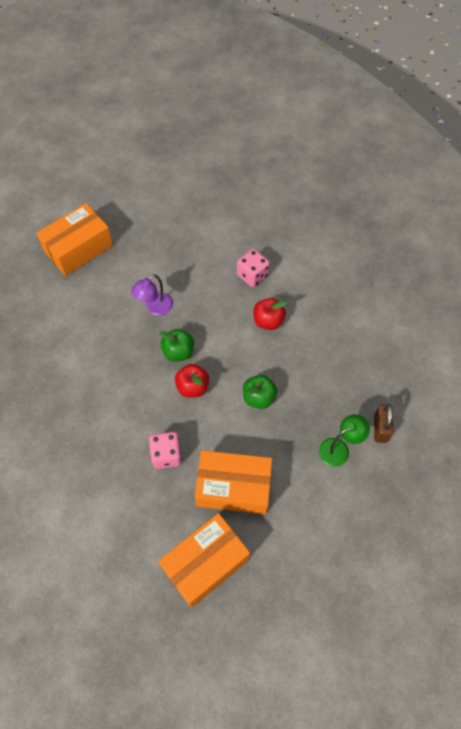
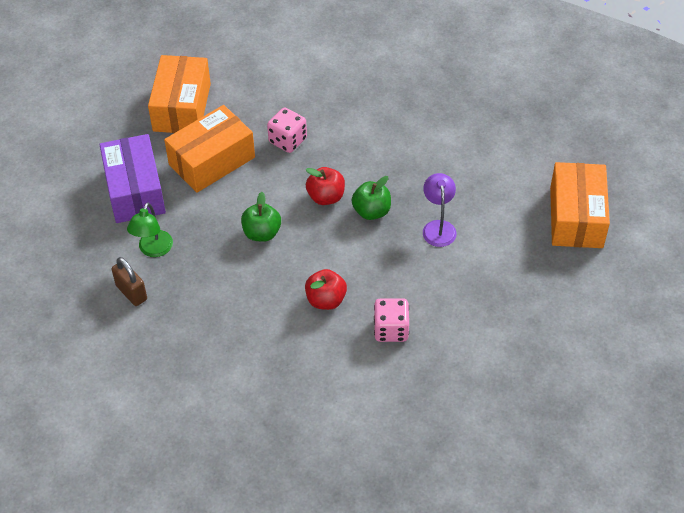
camera: 135 degrees right, 10 degrees down
(310, 512) = (135, 190): none -> purple box

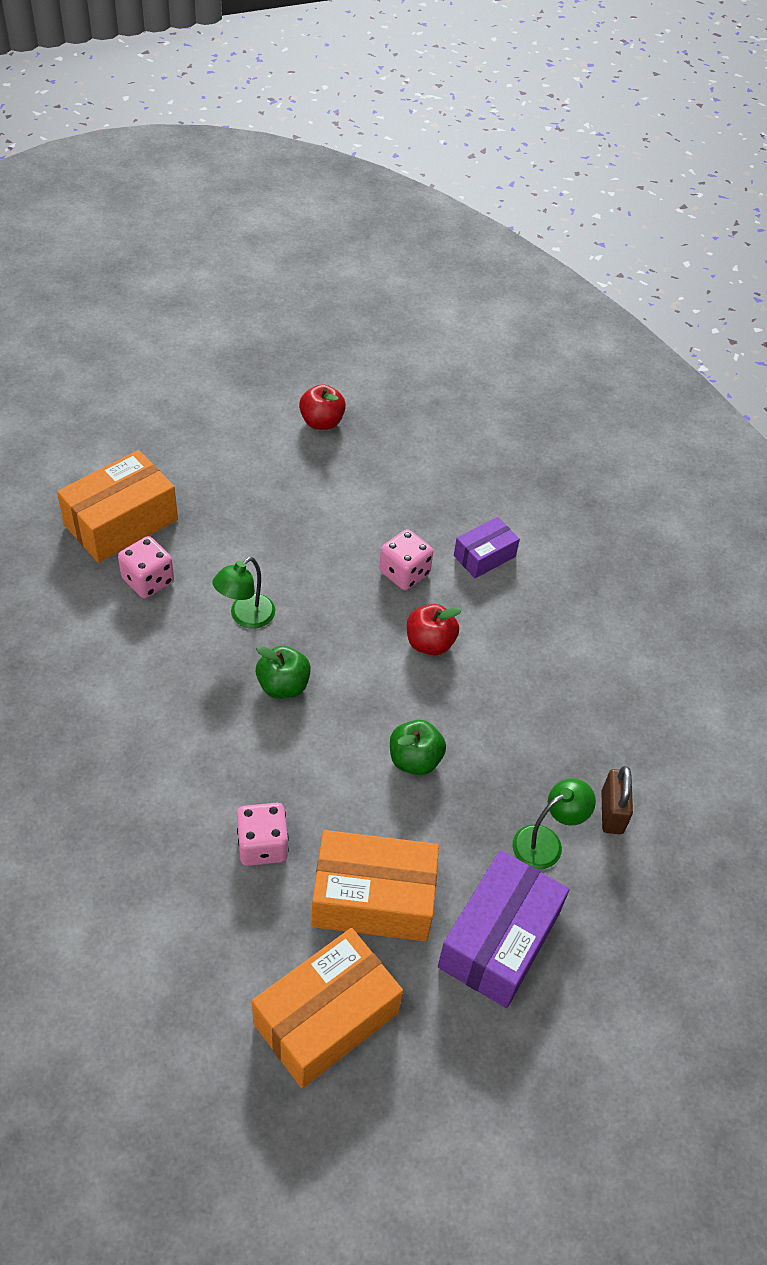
camera: 140 degrees left, 0 degrees up
(326, 197) = (306, 740): red apple -> red apple (322, 422)
(359, 385) = (484, 556): none -> purple box
(438, 227) = (245, 617): purple lamp -> green lamp
(513, 201) = (148, 580): none -> pink dice

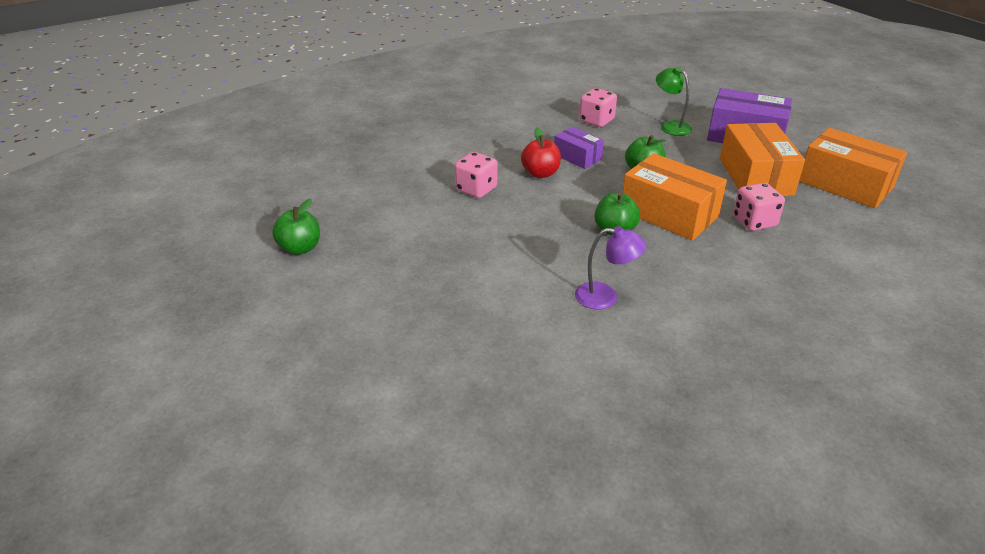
camera: 95 degrees left, 15 degrees down
(121, 522) = (468, 357): orange box -> orange box (669, 213)
(148, 580) = (538, 322): pink dice -> pink dice (596, 120)
(167, 643) = (605, 297): none -> purple lamp
(245, 617) = (555, 258): green lamp -> none
(322, 422) = (300, 248): red apple -> green apple
(484, 556) = (447, 158): purple box -> purple box (577, 157)
(612, 812) = (635, 109): brown padlock -> none

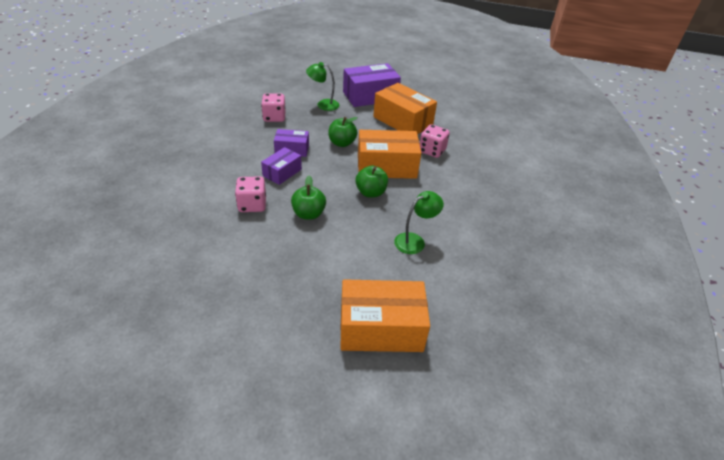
camera: 45 degrees left, 5 degrees up
(300, 248) = (170, 326): green apple -> green apple (308, 214)
(540, 173) = (282, 172): red apple -> purple box
(605, 297) = (415, 241): purple lamp -> green lamp
(845, 184) = (447, 108): orange box -> orange box (381, 328)

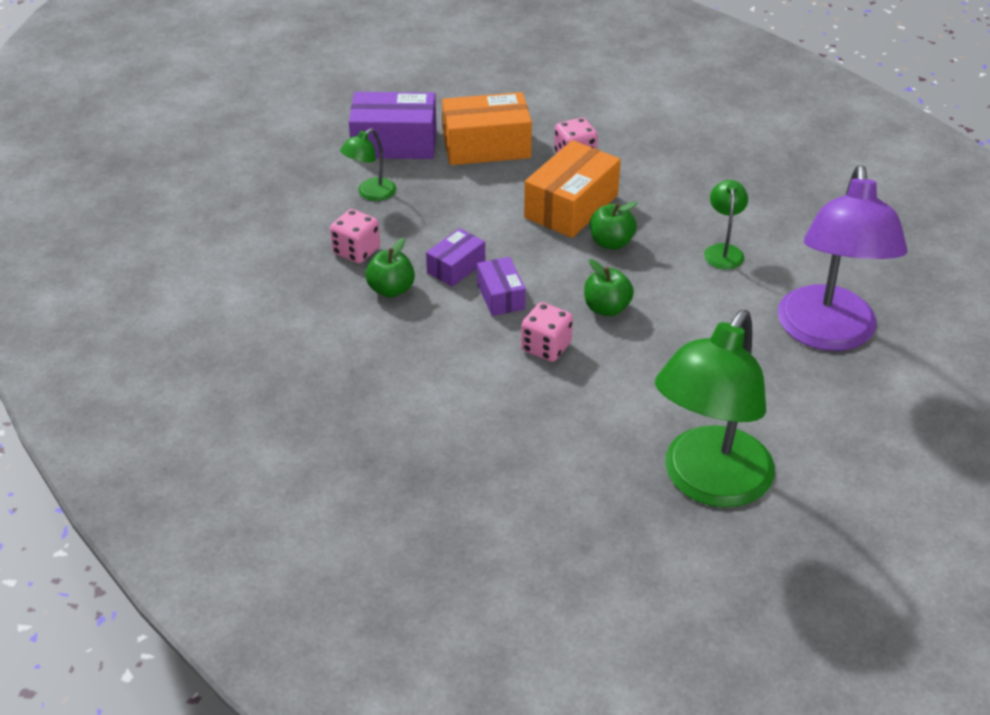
camera: 50 degrees left, 0 degrees up
(171, 326) = (708, 483): none -> green lamp
(342, 143) = (484, 219): green apple -> green apple (391, 290)
(370, 96) = (394, 143): purple box -> purple box turned 75 degrees clockwise
(381, 328) = (827, 334): orange box -> purple lamp

